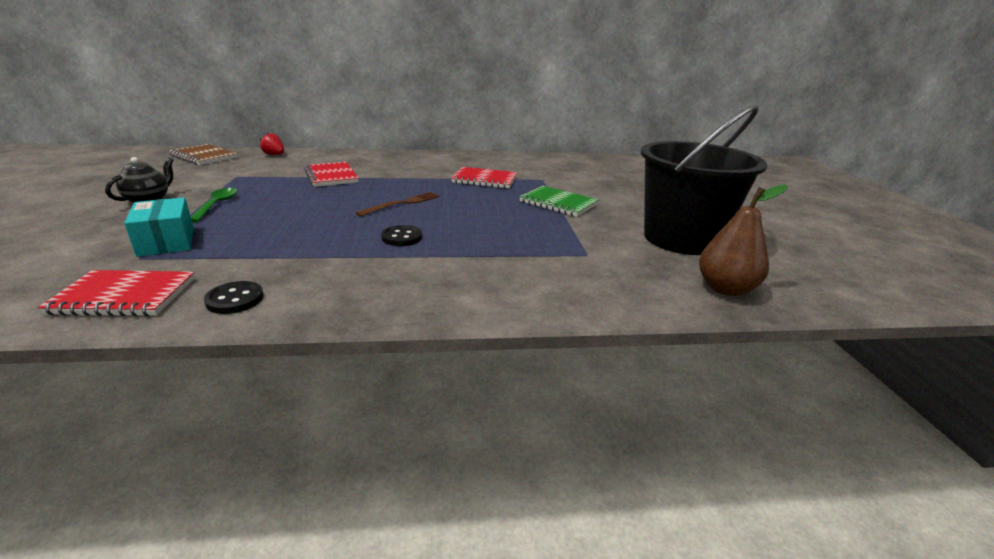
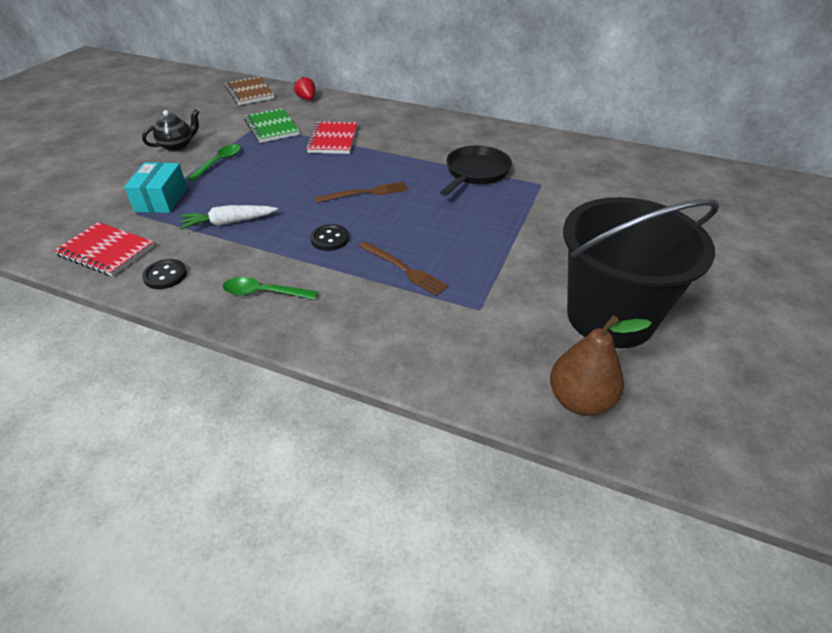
camera: 30 degrees right, 15 degrees up
(275, 245) = (228, 222): none -> white carrot
(374, 287) = (264, 293): none -> green spoon
(484, 180) = (475, 173): red notebook -> black pan
(495, 244) = (404, 269): none -> brown fork
(558, 203) = (522, 227): green notebook -> green notebook (272, 127)

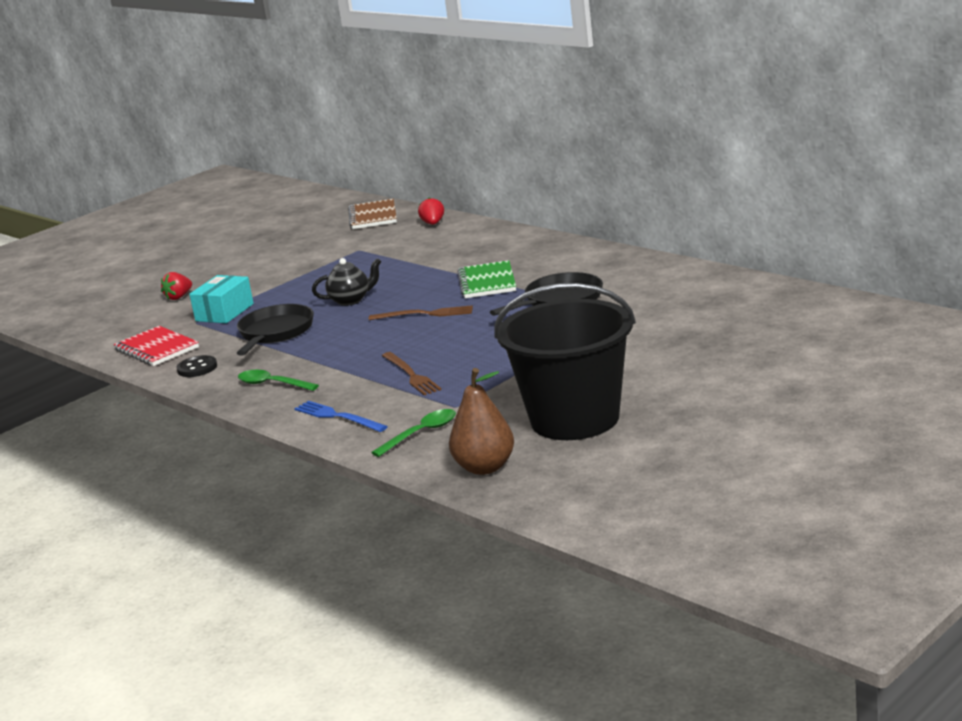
camera: 25 degrees right, 20 degrees down
(103, 183) = (179, 297): none -> red strawberry
(178, 146) = (265, 268): black teapot -> black teapot (351, 300)
(219, 162) = (297, 283): green spoon -> green spoon (421, 434)
(228, 222) = (275, 333): white carrot -> black pan
(272, 127) = (373, 252): green notebook -> green notebook (487, 282)
(330, 239) = (360, 349): black button -> none
(333, 140) = (430, 265): red notebook -> none
(364, 335) = (337, 417): none -> blue fork

